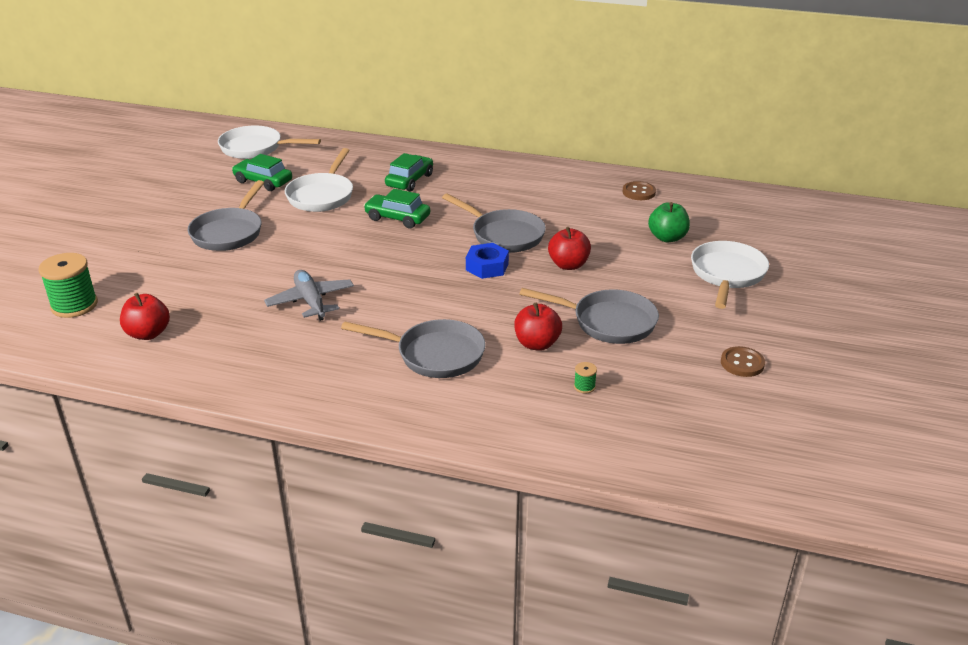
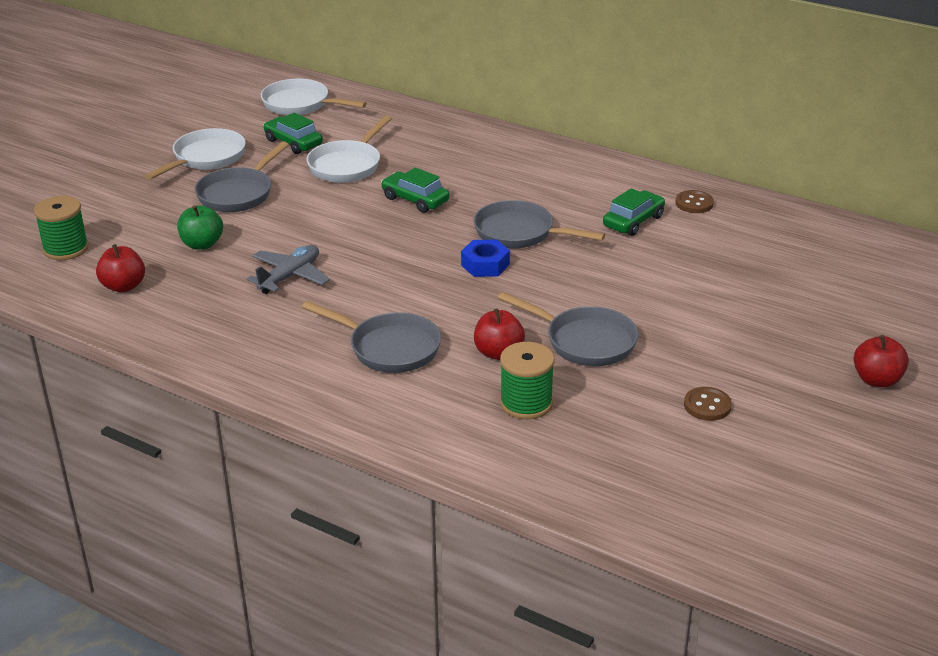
camera: 15 degrees right, 0 degrees up
(311, 301) = (290, 276): grey plane -> grey plane turned 45 degrees clockwise
(409, 180) = (446, 159): green car -> green car (633, 221)
(504, 235) = (519, 233): grey pan -> grey pan turned 150 degrees clockwise
(568, 265) = (573, 275): red apple -> red apple (877, 380)
(584, 386) = (526, 403): green spool -> green spool, size x2.32
(667, 238) = (699, 259): green apple -> green apple (202, 244)
(727, 274) = (744, 309): white pan -> white pan (206, 158)

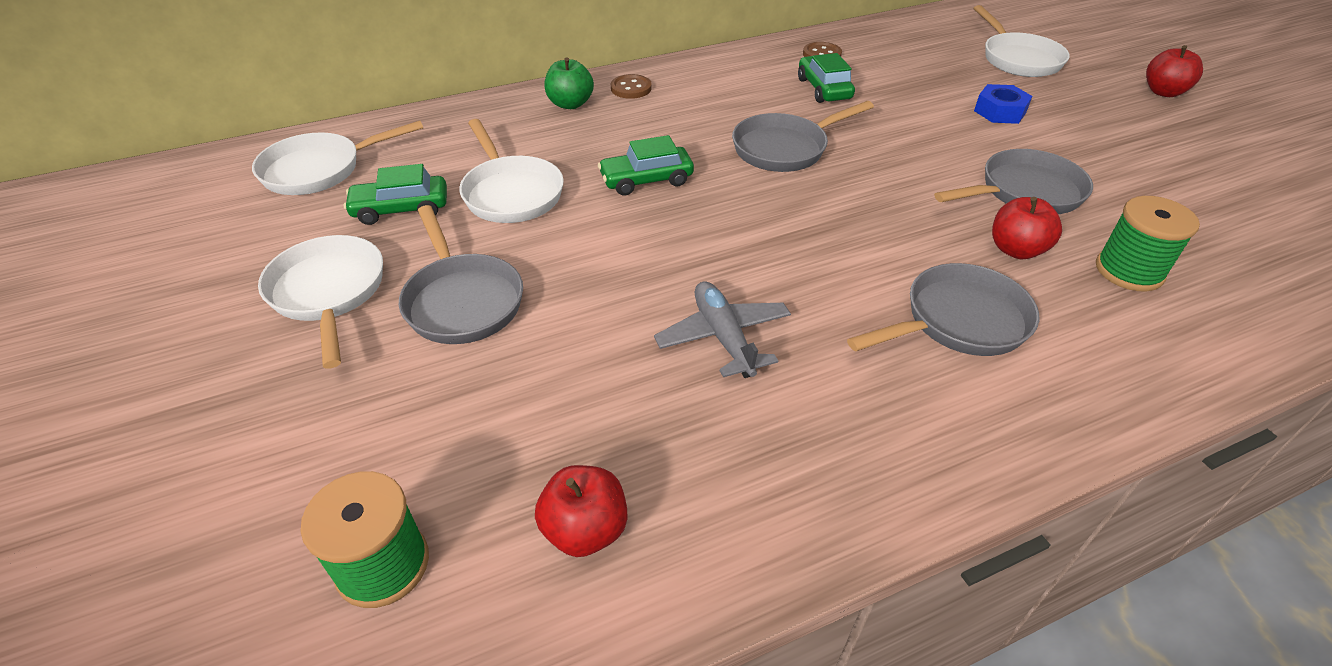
camera: 55 degrees left, 10 degrees up
(202, 244) = (555, 388): green apple -> green apple (570, 104)
(485, 265) = (829, 190): blue nut -> blue nut (1000, 111)
(707, 405) = (1174, 175): brown button -> brown button (631, 88)
(832, 293) = (1018, 59): none -> white pan

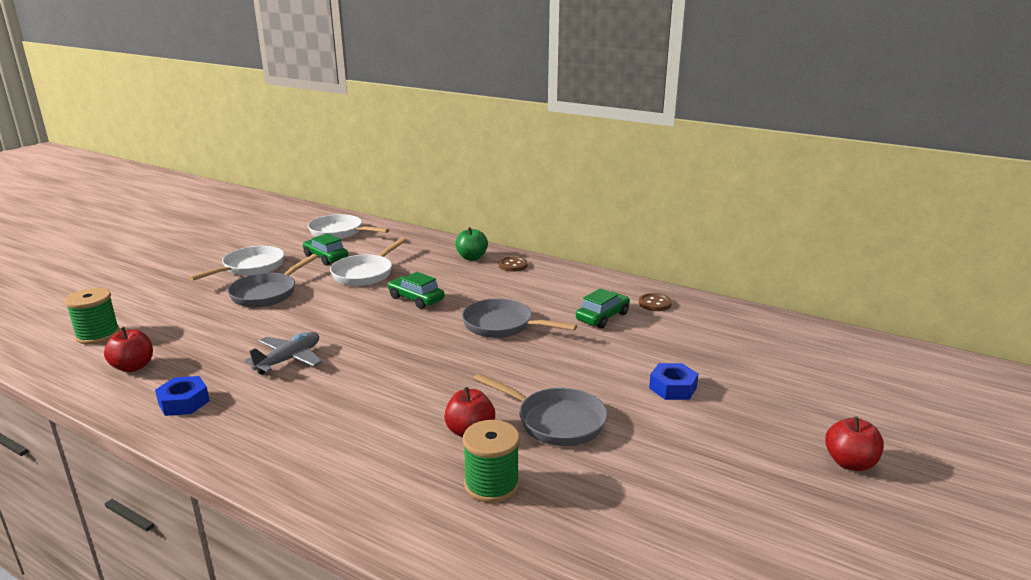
camera: 55 degrees right, 20 degrees down
(773, 485) = (184, 402): none -> blue nut
(959, 321) = (364, 426): grey pan -> none
(1018, 59) = (787, 378): white pan -> none

